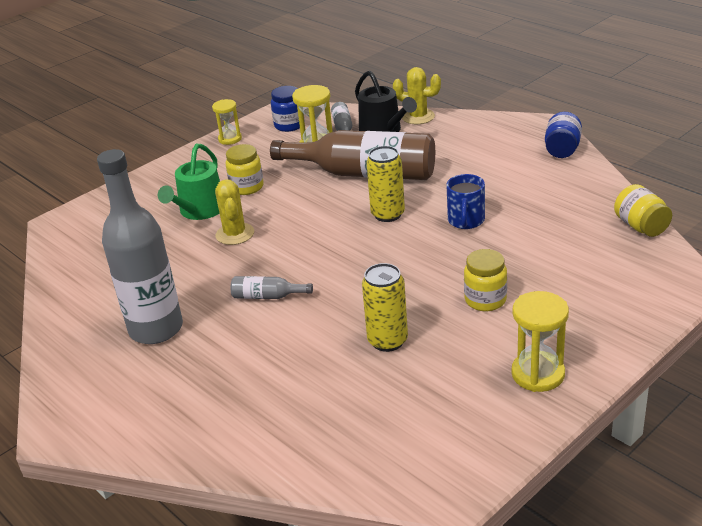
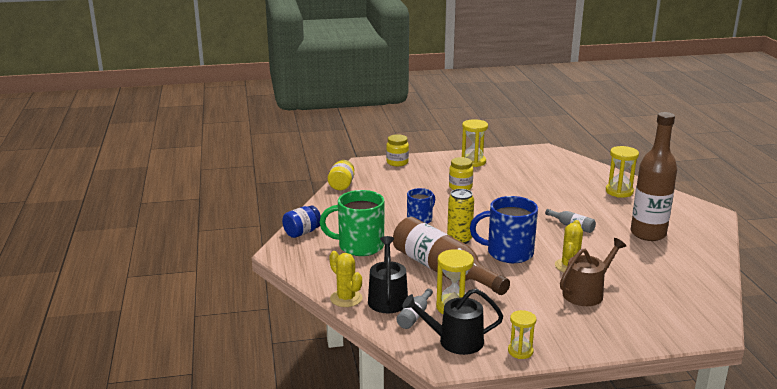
camera: 150 degrees left, 10 degrees down
(156, 329) = (648, 234): grey bottle -> brown bottle
(199, 210) = (586, 293): green watering can -> brown watering can
(233, 412) = (619, 192): none -> yellow hourglass
(247, 187) = (538, 296): yellow jar -> yellow jar (397, 162)
(289, 125) = (455, 341): blue jar -> black watering can
(316, 221) = (508, 253): none -> blue mug
(387, 341) = (524, 190): yellow can -> none
(481, 162) = (359, 246): none -> green mug

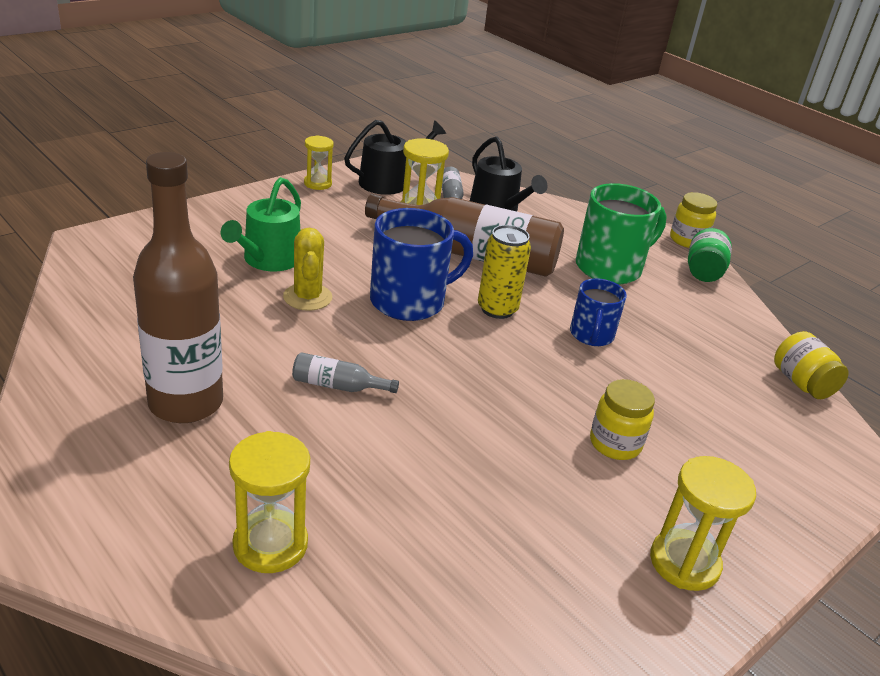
camera: 145 degrees right, 10 degrees up
(302, 232) = (703, 272): blue jar -> green jar
(346, 298) = (538, 202): yellow cactus -> none
(397, 162) = (819, 494): yellow jar -> yellow jar (687, 240)
(586, 293) = (268, 260): brown watering can -> green watering can

